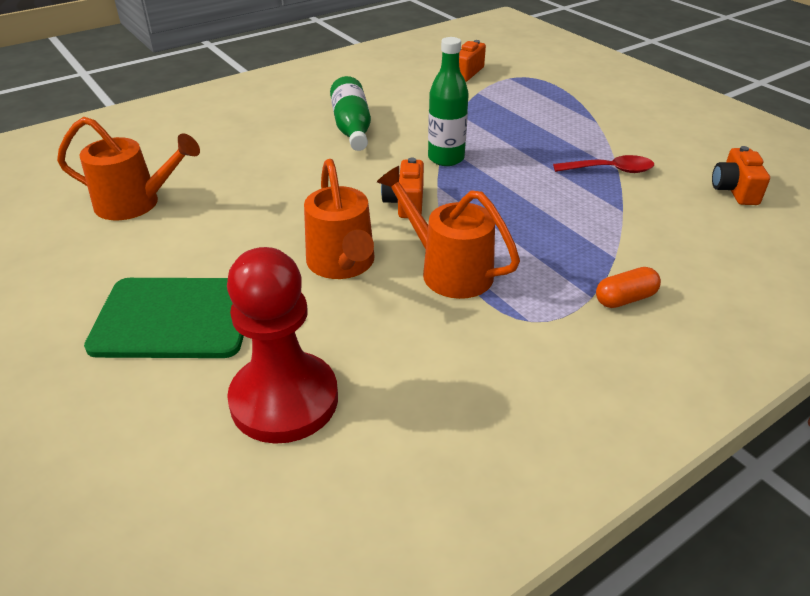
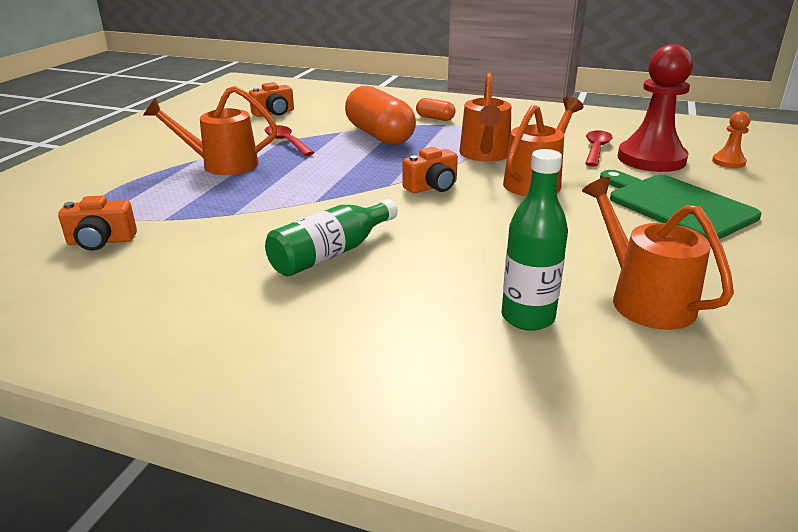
camera: 125 degrees left, 10 degrees down
(181, 475) = (728, 162): none -> orange pawn
(369, 372) = (596, 149): none -> red spoon
(446, 158) = (340, 193): green bottle -> green bottle (527, 317)
(570, 128) = (221, 165): none -> orange watering can
(585, 229) = (379, 135): none -> orange capsule

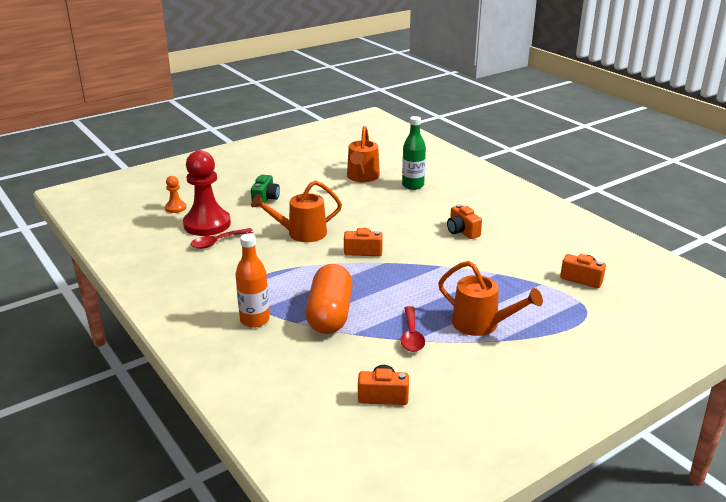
camera: 145 degrees left, 0 degrees up
(331, 253) = (462, 231): green bottle -> orange camera
(435, 118) = (255, 320): orange capsule -> orange bottle
(485, 155) = (292, 263): orange watering can -> none
(676, 205) = (265, 199): green cutting board -> green camera

